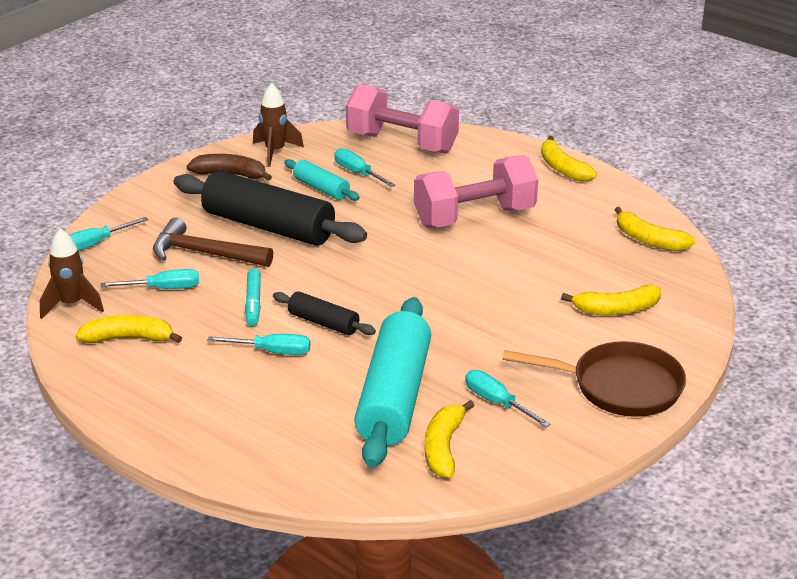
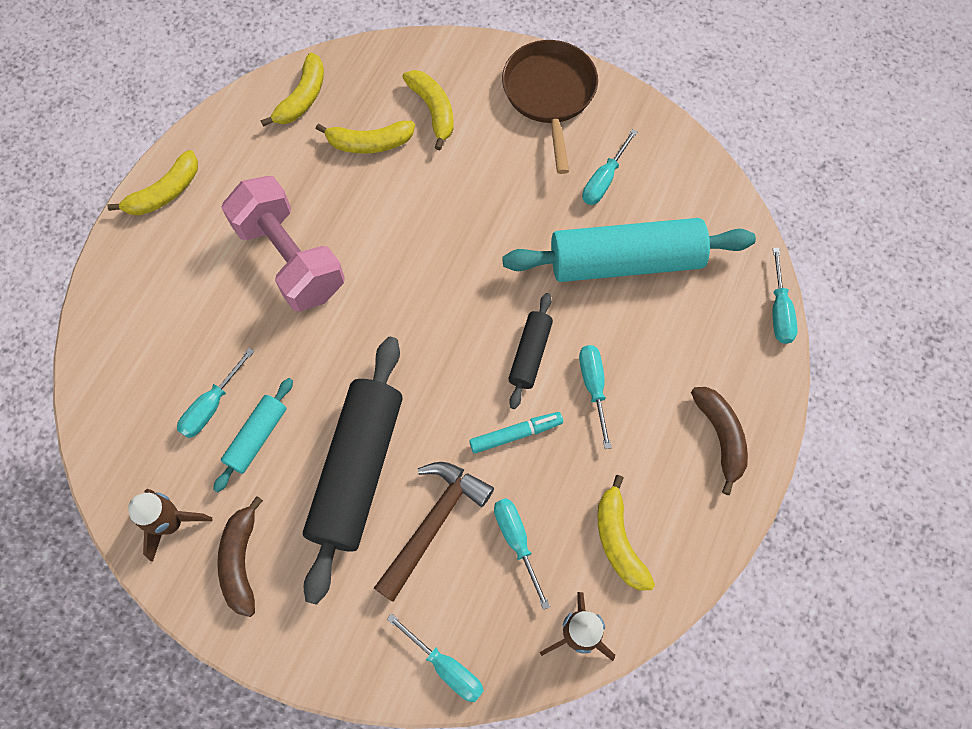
camera: 105 degrees left, 35 degrees up
(181, 416) = (720, 437): none -> brown banana
(204, 253) = (433, 523): brown hammer -> brown hammer turned 150 degrees counterclockwise
(289, 490) = (779, 310): none -> turquoise screwdriver
(402, 143) = (127, 374): pink dumbbell -> none
(443, 448) = (679, 208): yellow banana -> yellow banana (370, 143)

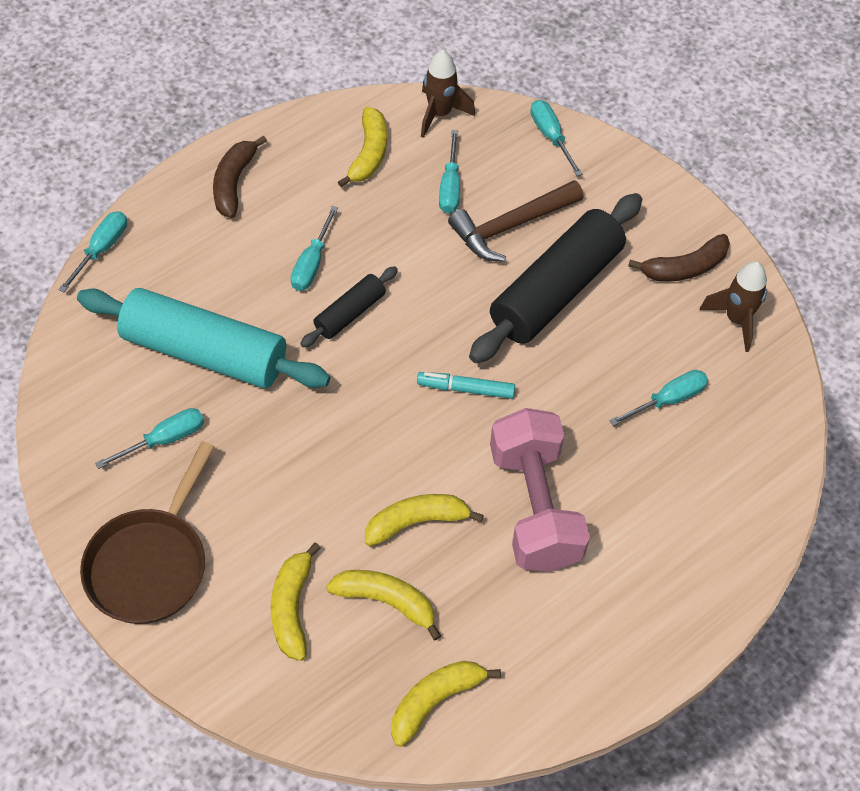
camera: 155 degrees left, 10 degrees down
(165, 193) = (644, 650): yellow banana -> yellow banana (416, 522)
(241, 561) = (685, 267): brown banana -> brown banana turned 45 degrees clockwise
(257, 437) = (635, 354): turquoise rolling pin -> none
(516, 434) = (403, 258): turquoise marker -> turquoise marker (466, 389)

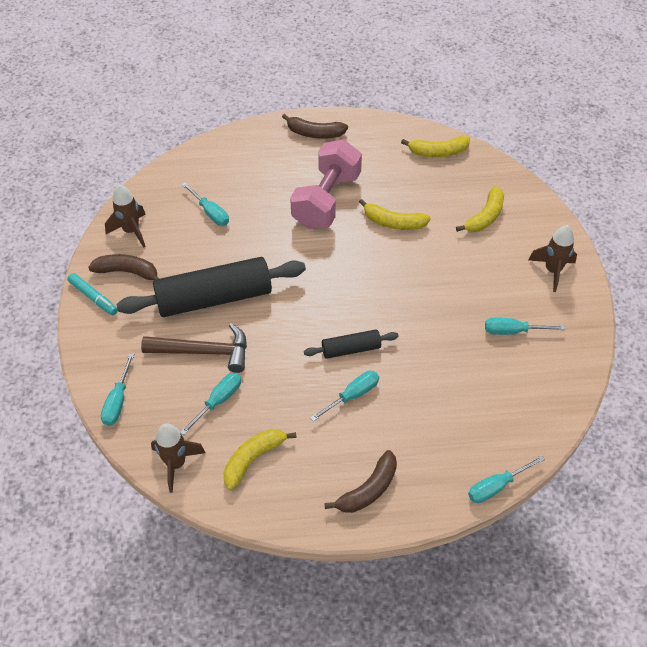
camera: 145 degrees left, 5 degrees down
(150, 563) = (552, 271): brown pan -> brown rocket
(205, 352) = (460, 372): turquoise rolling pin -> none
(386, 601) = (434, 198): yellow banana -> none
(466, 389) = (315, 271): turquoise marker -> turquoise marker (93, 297)
(649, 625) = (315, 133): none -> brown banana
(668, 399) = (210, 213): turquoise screwdriver -> turquoise screwdriver turned 135 degrees counterclockwise

